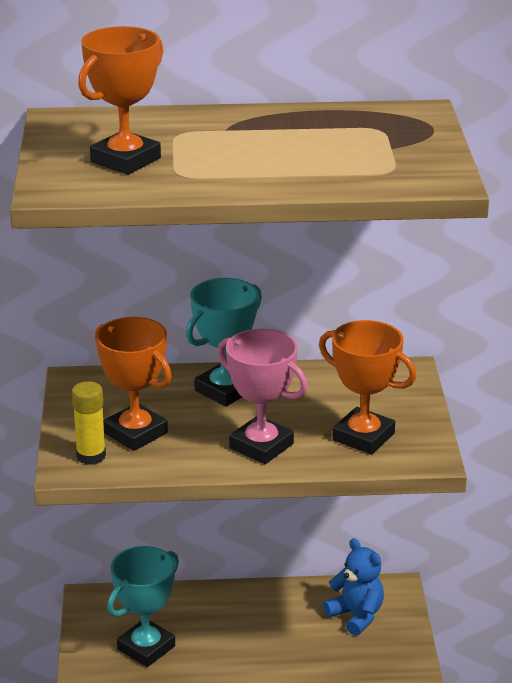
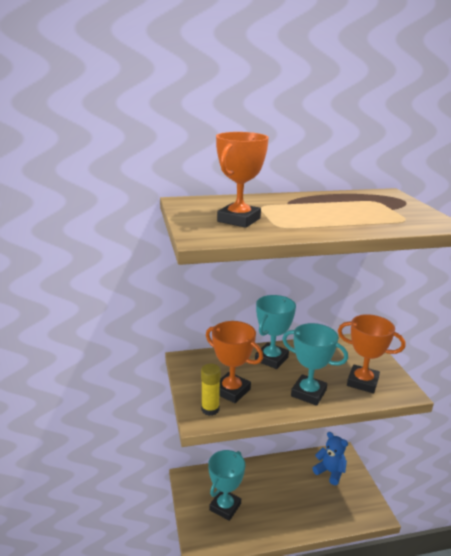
camera: 10 degrees left, 5 degrees down
(261, 446) = (308, 393): pink trophy -> turquoise trophy

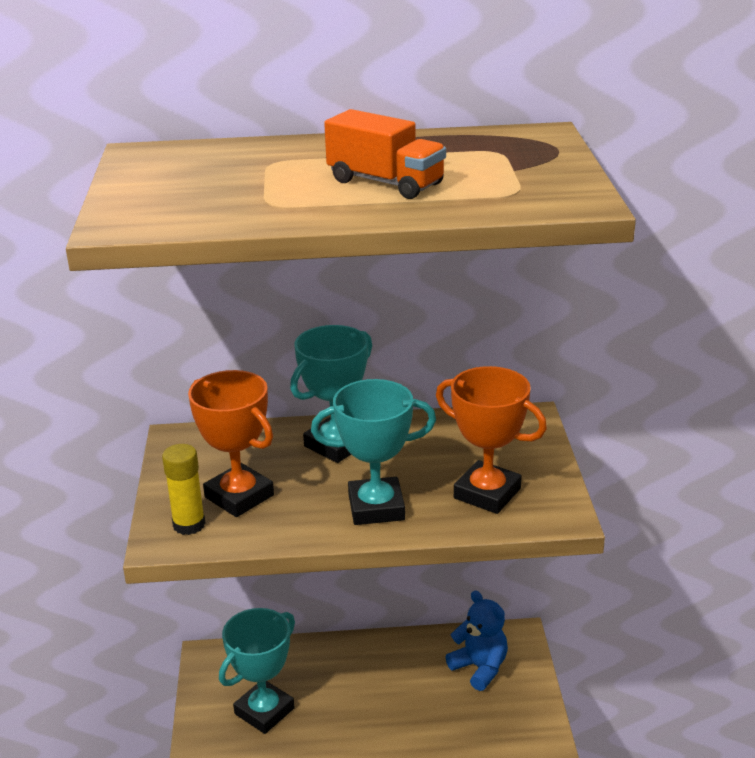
camera: 10 degrees right, 5 degrees up
(238, 220) = (209, 191): orange trophy -> none
(308, 393) = (376, 507): turquoise trophy -> turquoise trophy turned 45 degrees counterclockwise
(332, 216) = (385, 183): none -> orange truck

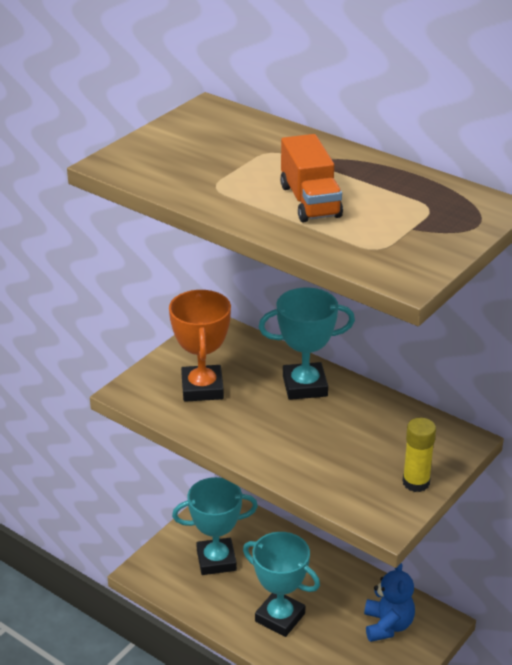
camera: 40 degrees right, 5 degrees up
(189, 525) = (152, 390): yellow glue stick -> yellow glue stick (416, 482)
(376, 507) = (274, 444): turquoise trophy -> turquoise trophy (280, 617)
(487, 493) = (358, 477): orange trophy -> none

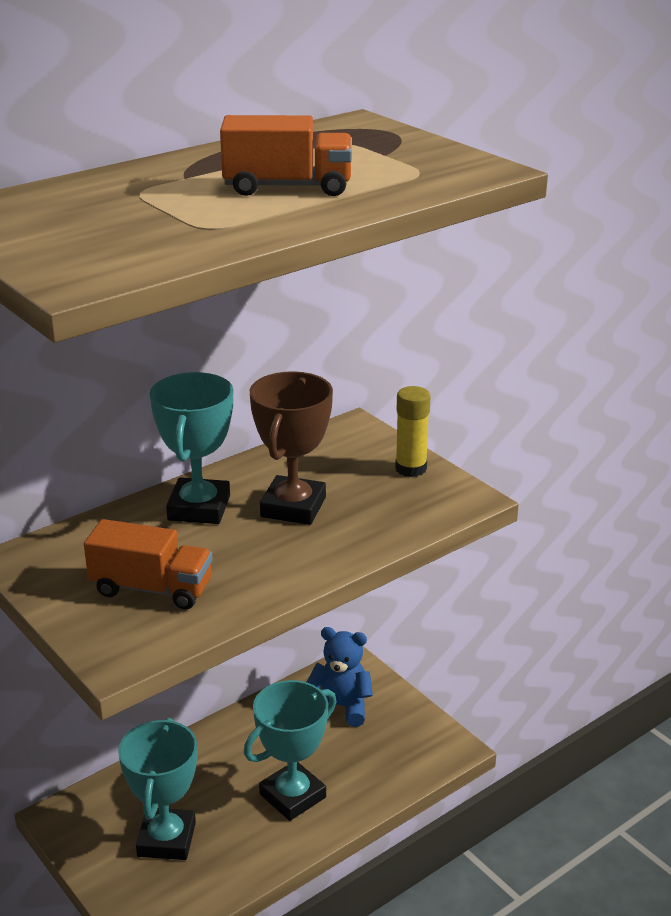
camera: 75 degrees left, 5 degrees down
(202, 388) = (151, 588): orange trophy -> orange truck
(327, 430) = (293, 507): none -> brown trophy

